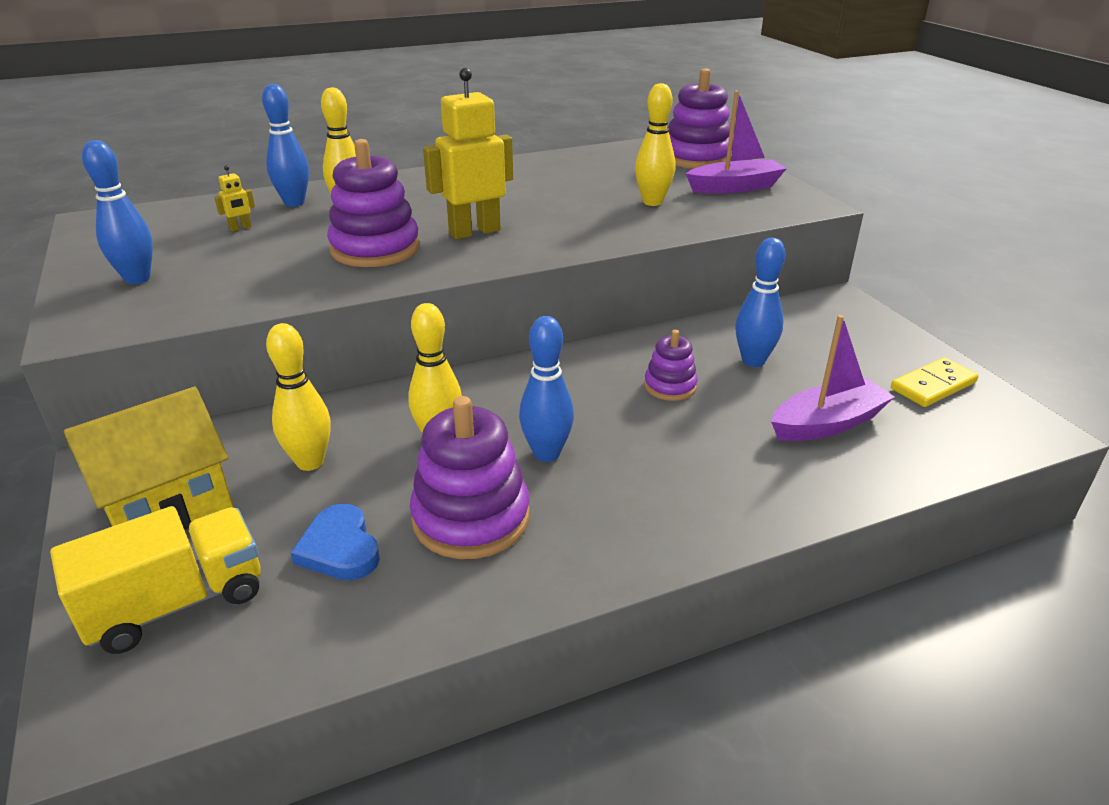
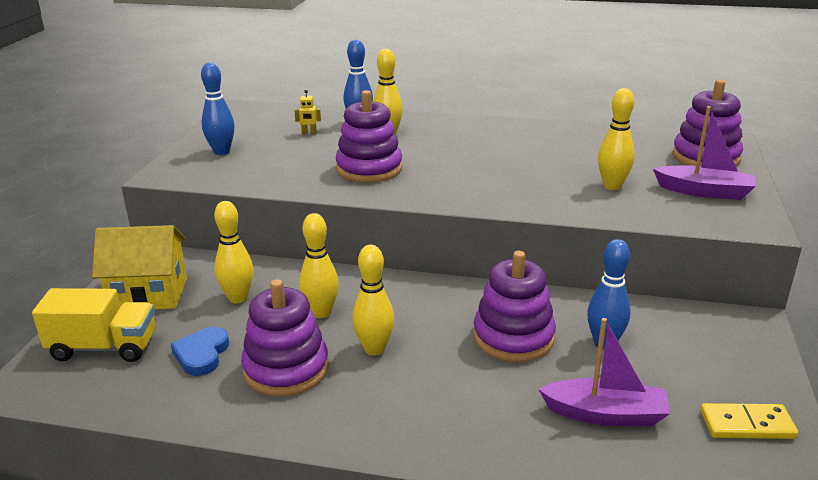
camera: 35 degrees right, 5 degrees down
(474, 232) = (447, 174): yellow robot -> none
(546, 453) = (374, 349): blue bowling pin -> yellow bowling pin
(670, 386) = (513, 337): purple stacking toy -> purple stacking toy, size x1.81

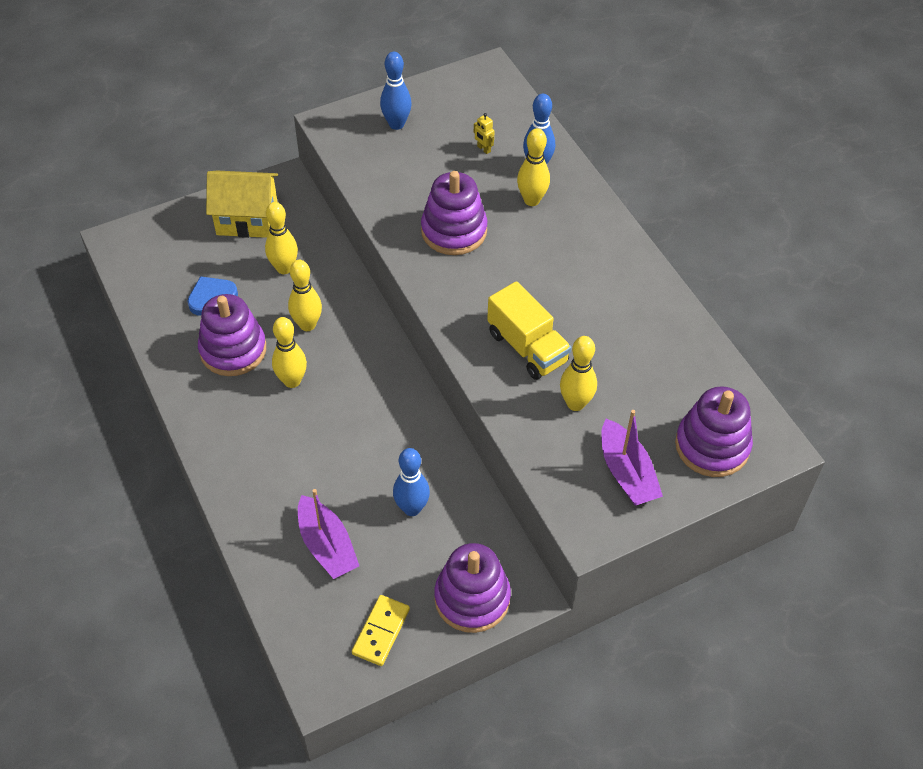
camera: 50 degrees right, 25 degrees up
(104, 347) = (178, 245): yellow truck -> yellow truck (527, 347)
(148, 294) = (247, 219): yellow house -> yellow house turned 45 degrees counterclockwise
(513, 337) = (372, 450): purple stacking toy -> purple stacking toy (472, 598)
(747, 424) = (381, 631): yellow domino -> yellow domino turned 60 degrees clockwise

